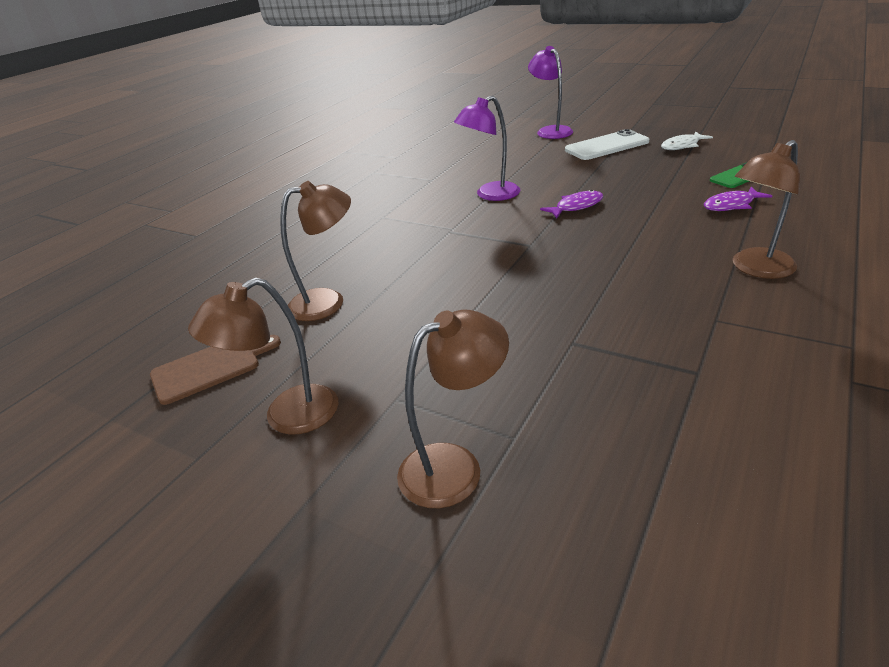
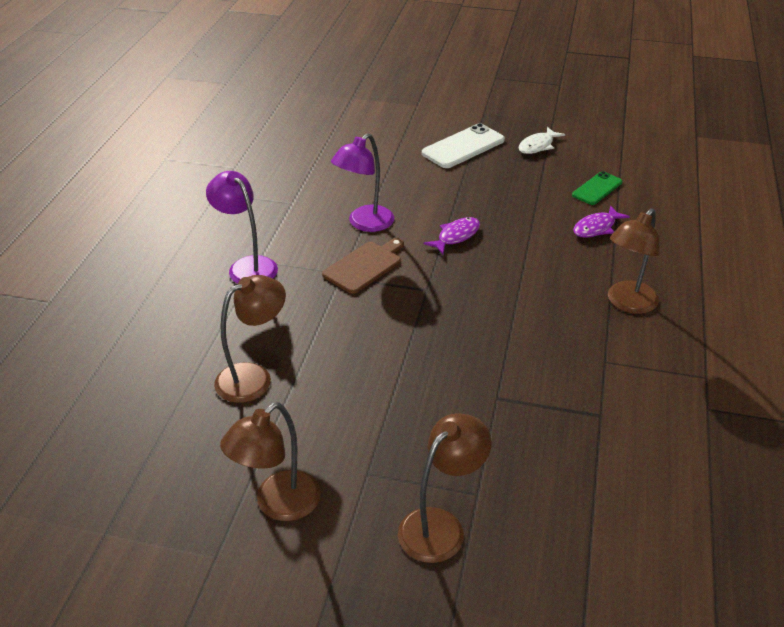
camera: 20 degrees left, 5 degrees up
(211, 368) = (173, 466): brown cutting board -> brown cutting board (365, 266)
(550, 131) = (397, 122): purple lamp -> purple lamp (247, 266)

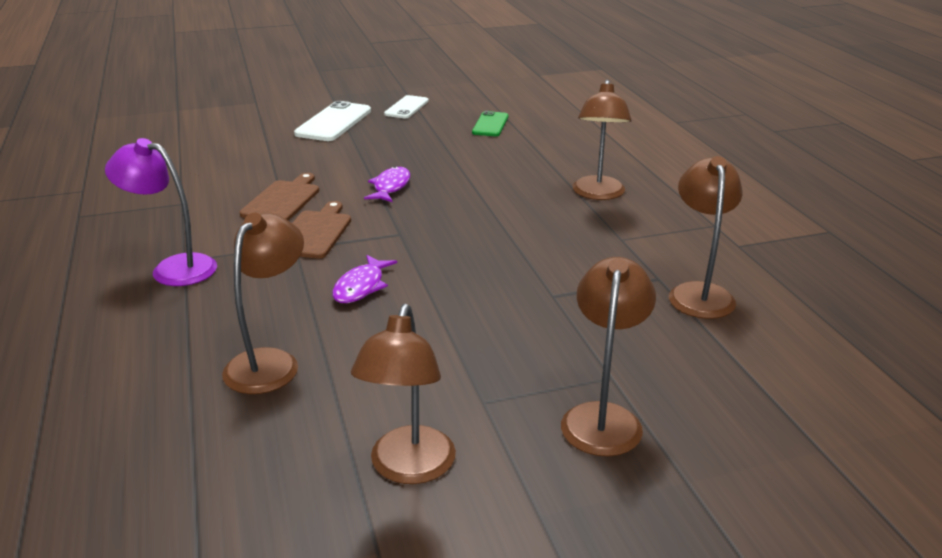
camera: 30 degrees left, 10 degrees down
(364, 223) = (283, 200): purple lamp -> brown cutting board
(538, 146) = (406, 107): white fish -> white phone
(596, 228) = (517, 150): purple fish -> purple fish (361, 287)
(622, 444) = (699, 293): none -> brown lamp

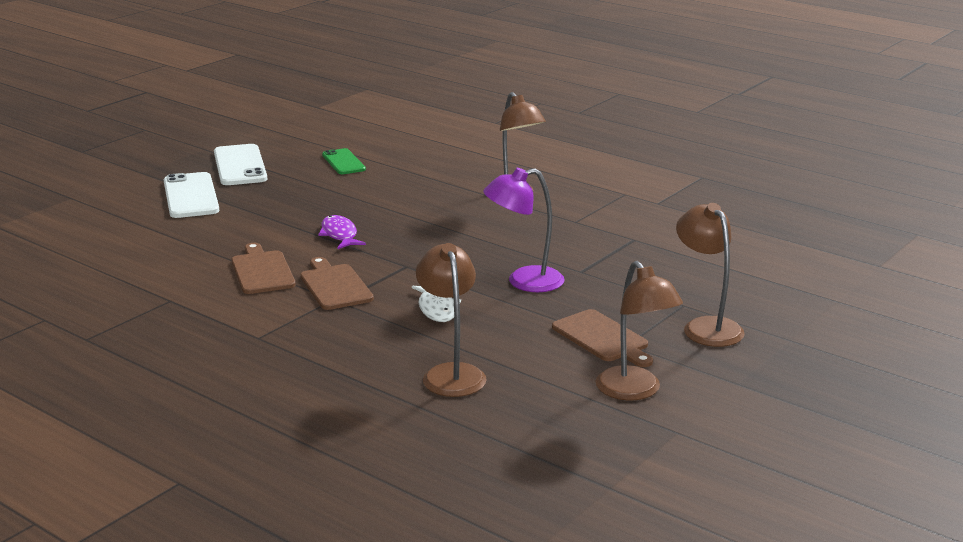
camera: 35 degrees left, 5 degrees down
(173, 268) = (260, 346): purple lamp -> purple lamp (524, 282)
(361, 287) = (437, 309): purple fish -> white fish
(406, 107) = (240, 166): white phone -> white phone, size x1.58
(467, 383) = (602, 338): none -> brown cutting board
(699, 293) = (671, 240): brown lamp -> none

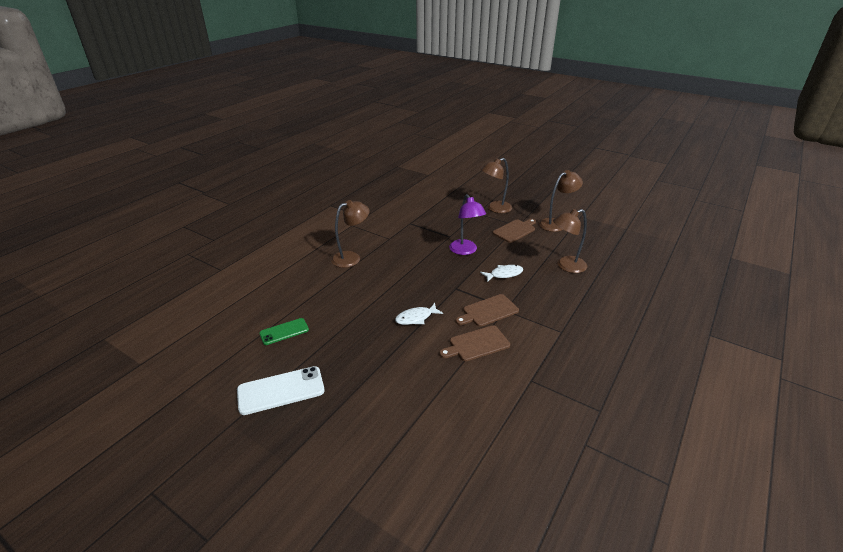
camera: 95 degrees left, 10 degrees up
(191, 196) = (347, 409): white phone -> none
(339, 235) = (416, 318): purple fish -> white fish

